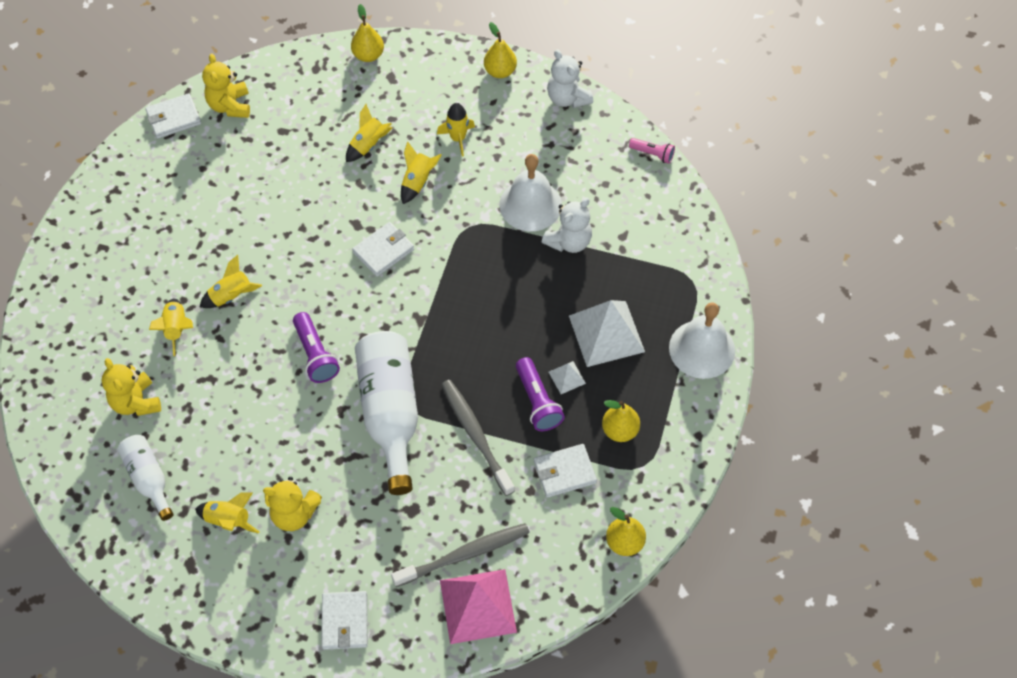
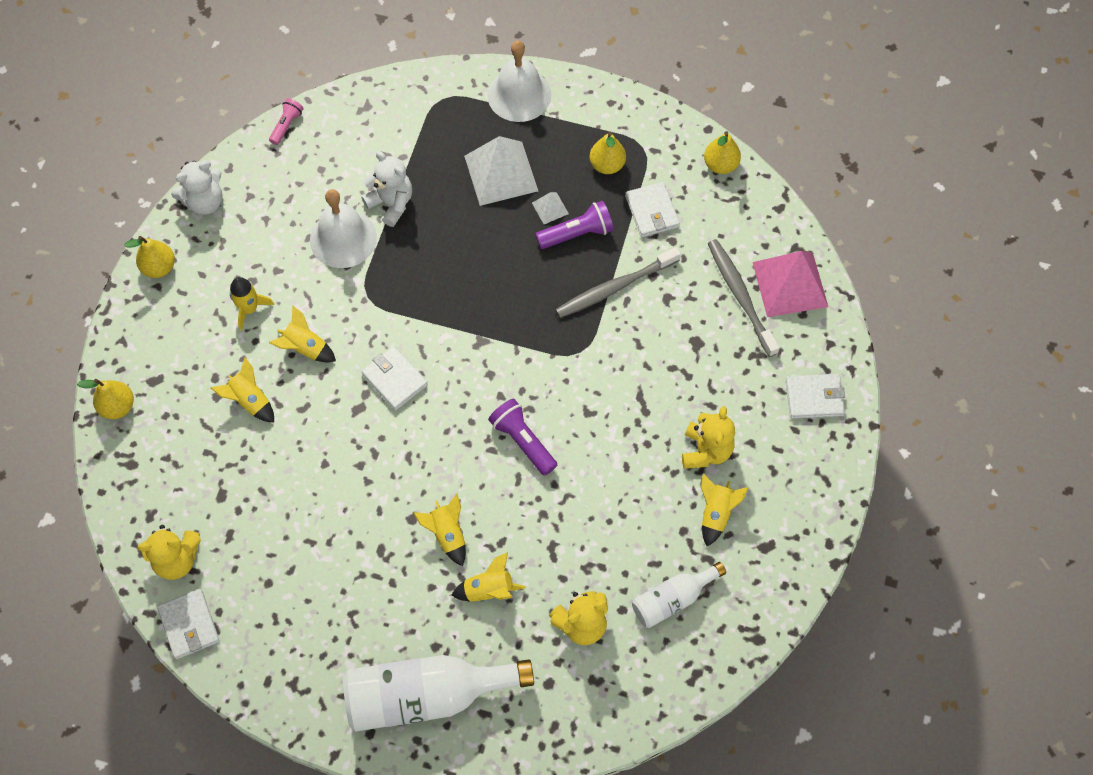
camera: 90 degrees left, 5 degrees up
(315, 354) = (523, 441): purple flashlight -> purple flashlight turned 105 degrees counterclockwise
(390, 413) = (591, 366): white bottle -> white bottle (426, 695)

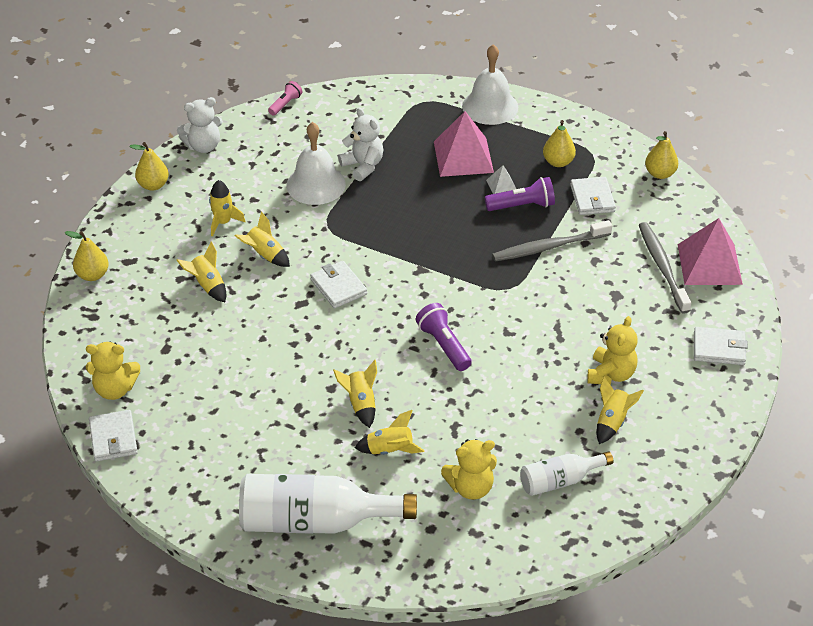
camera: 10 degrees right, 20 degrees down
(501, 173) = (463, 157): white pyramid -> pink pyramid

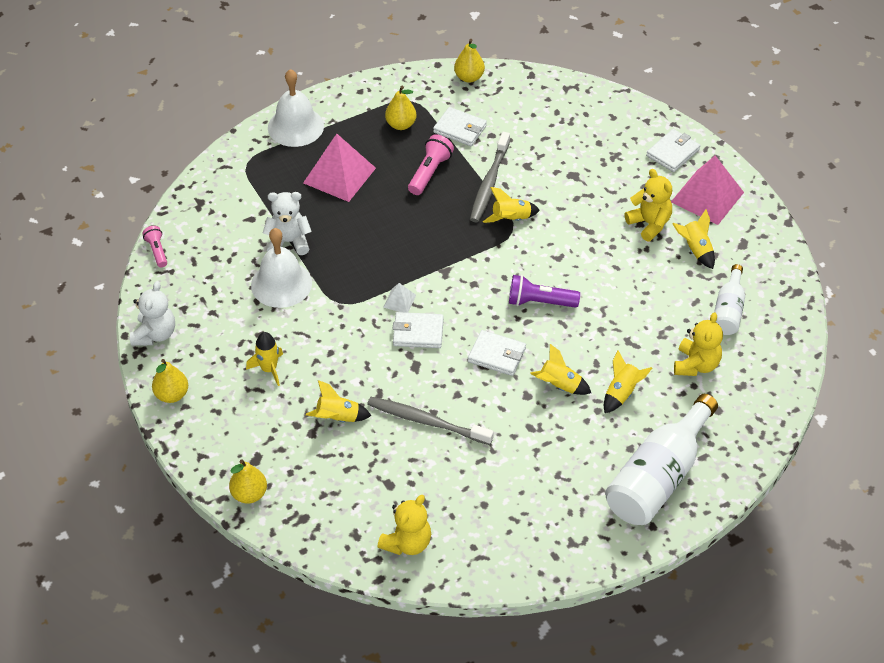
camera: 55 degrees left, 5 degrees up
(113, 438) = (464, 570): white wallet -> white wallet (497, 355)
(265, 255) = (336, 361): yellow rocket -> yellow rocket (511, 219)
(501, 185) = (395, 171): white pyramid -> white pyramid (399, 301)
(522, 206) = (429, 172): purple flashlight -> pink flashlight
(662, 266) = (566, 134): grey toothbrush -> grey toothbrush (426, 421)
(709, 264) = (587, 108): pink pyramid -> pink pyramid (707, 197)

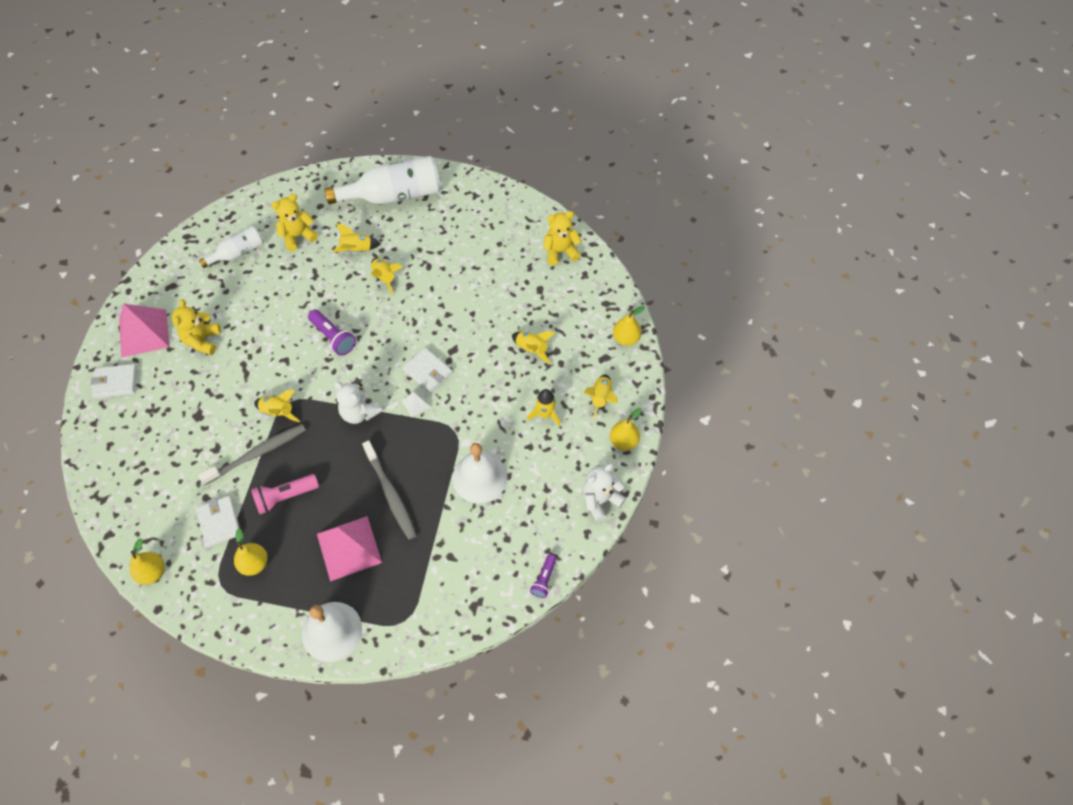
camera: 140 degrees left, 10 degrees up
(157, 251) = (544, 579): pink flashlight -> purple flashlight
(288, 242) = (442, 511): white teddy bear -> white teddy bear (359, 413)
(426, 421) = (482, 310): grey toothbrush -> grey toothbrush (391, 494)
(497, 355) = (398, 322): white wallet -> none
(695, 250) = (202, 303): yellow rocket -> yellow rocket (601, 398)

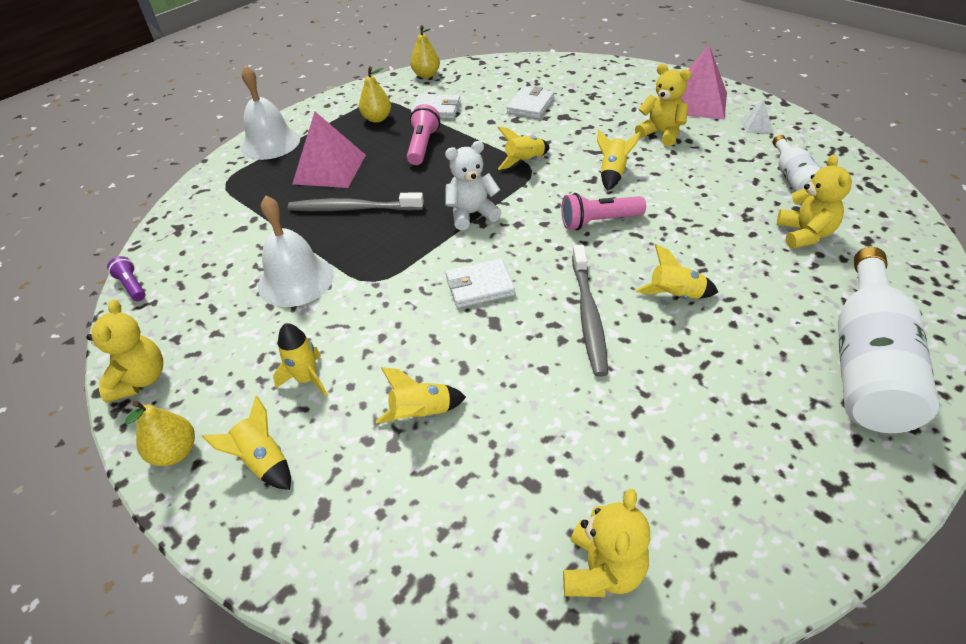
camera: 125 degrees right, 15 degrees down
(115, 382) = (642, 82): white wallet -> white wallet (530, 105)
(258, 453) = (487, 140): grey toothbrush -> grey toothbrush (588, 316)
(333, 337) = (599, 222): purple flashlight -> pink flashlight
(357, 250) = (750, 283): yellow rocket -> yellow rocket (613, 173)
(416, 403) = (443, 261): white pyramid -> white pyramid (756, 125)
(600, 500) = (140, 380): white teddy bear -> yellow teddy bear
(626, 338) = (327, 571): yellow pear -> none

